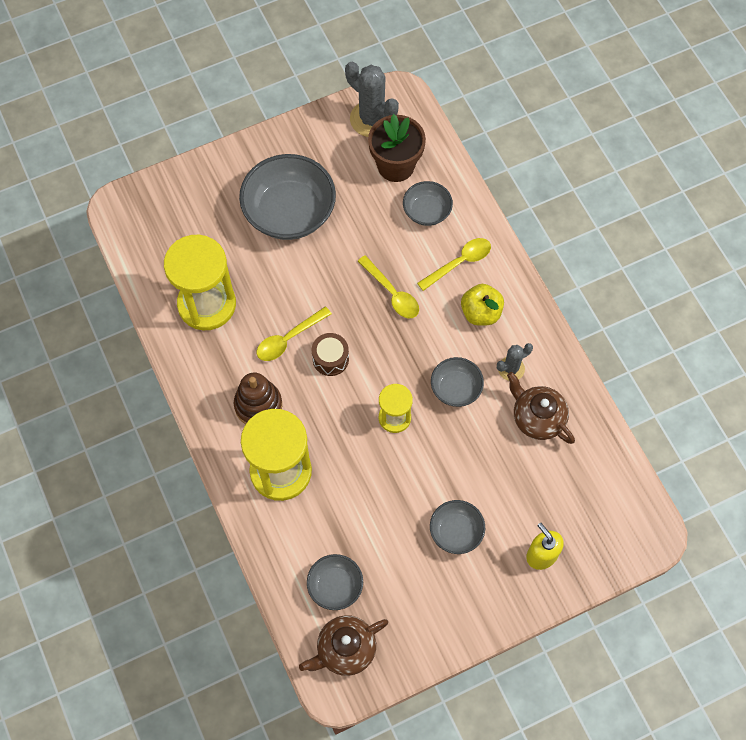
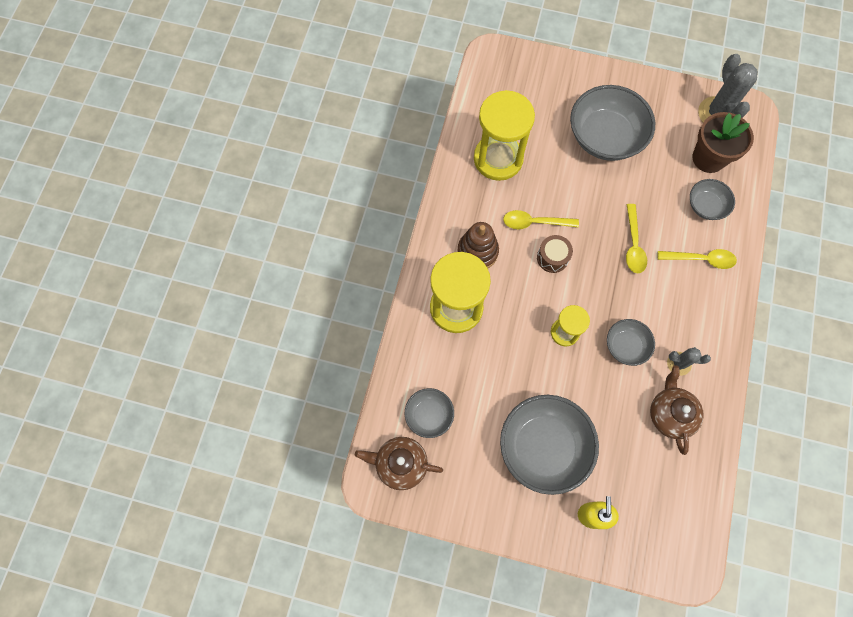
camera: 40 degrees right, 5 degrees up
(456, 531) = (543, 447): grey bowl -> grey bowl, size x1.91
(481, 313) = (688, 306): yellow apple -> none

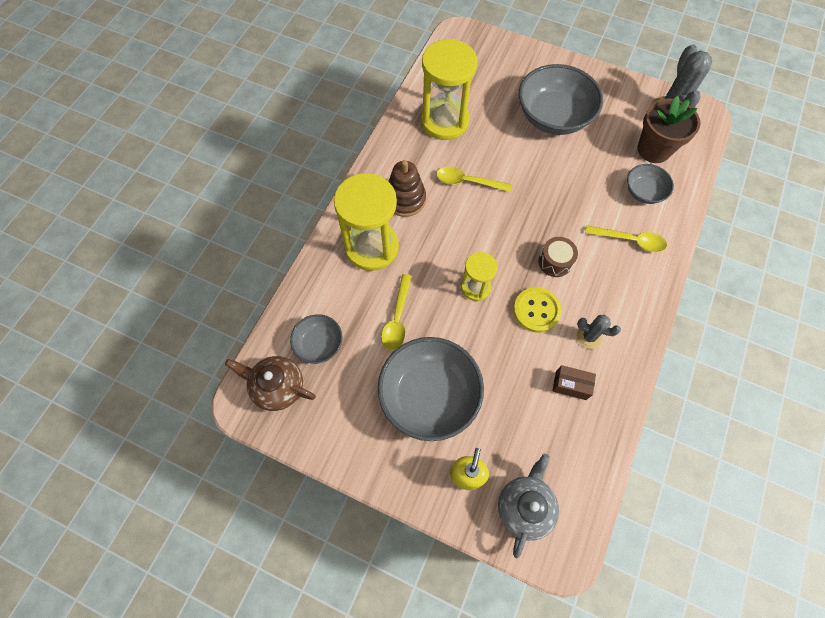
camera: 10 degrees right, 5 degrees down
(552, 258) = (478, 216): brown drum -> brown drum (555, 262)
(626, 346) = (536, 310): grey bowl -> yellow button
(633, 245) = (563, 216): yellow spoon -> yellow spoon (397, 318)
(649, 533) = (524, 506): none -> grey teapot
(670, 414) = (570, 385): brown teapot -> brown box

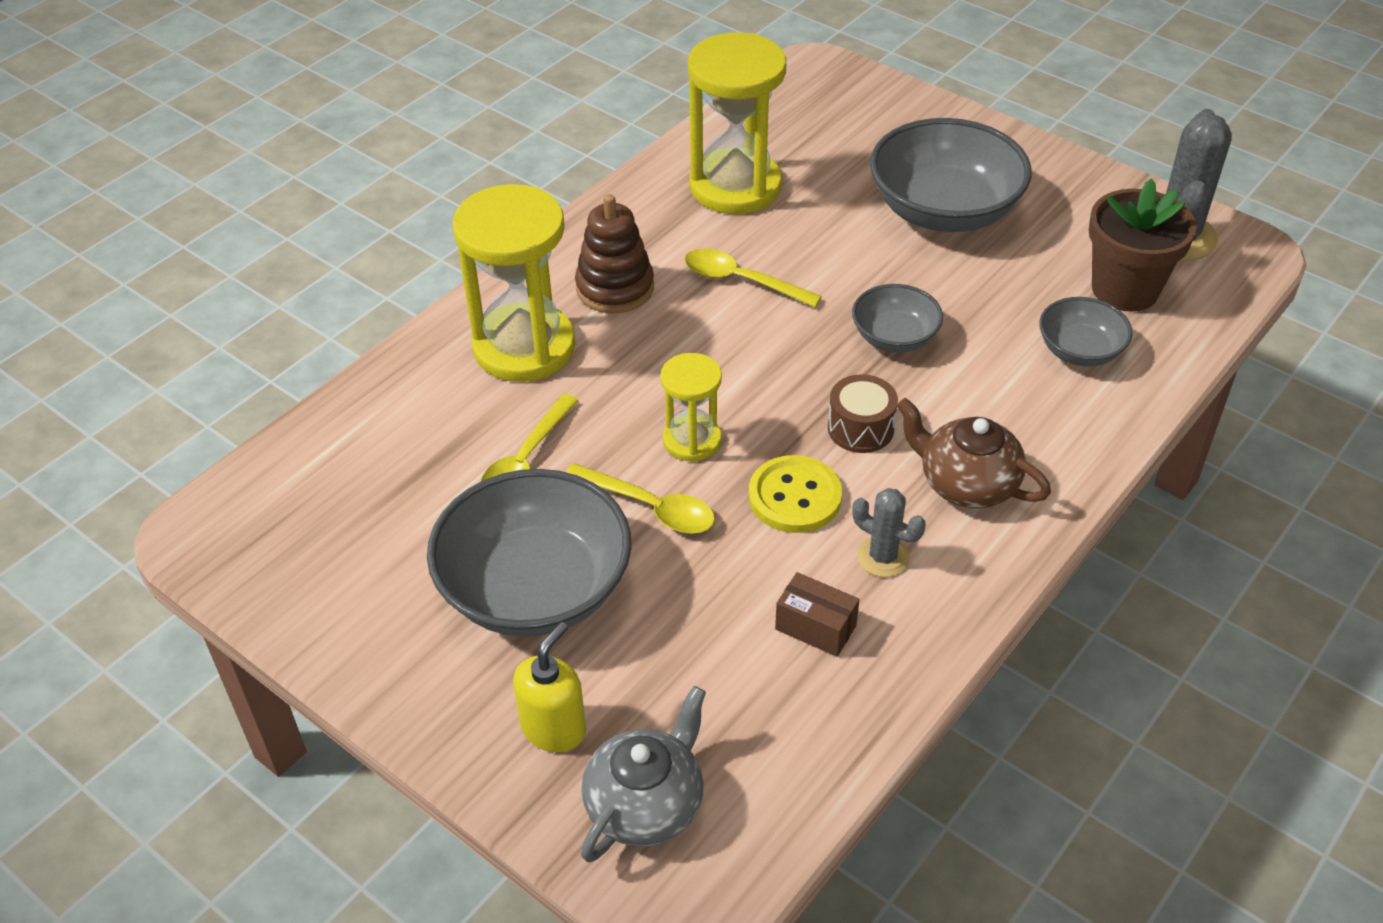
camera: 15 degrees right, 20 degrees down
(277, 387) = (265, 521): brown teapot -> brown teapot (966, 483)
(319, 344) = (367, 472): grey bowl -> grey bowl (894, 337)
(630, 240) = (1024, 421): yellow spoon -> yellow spoon (650, 507)

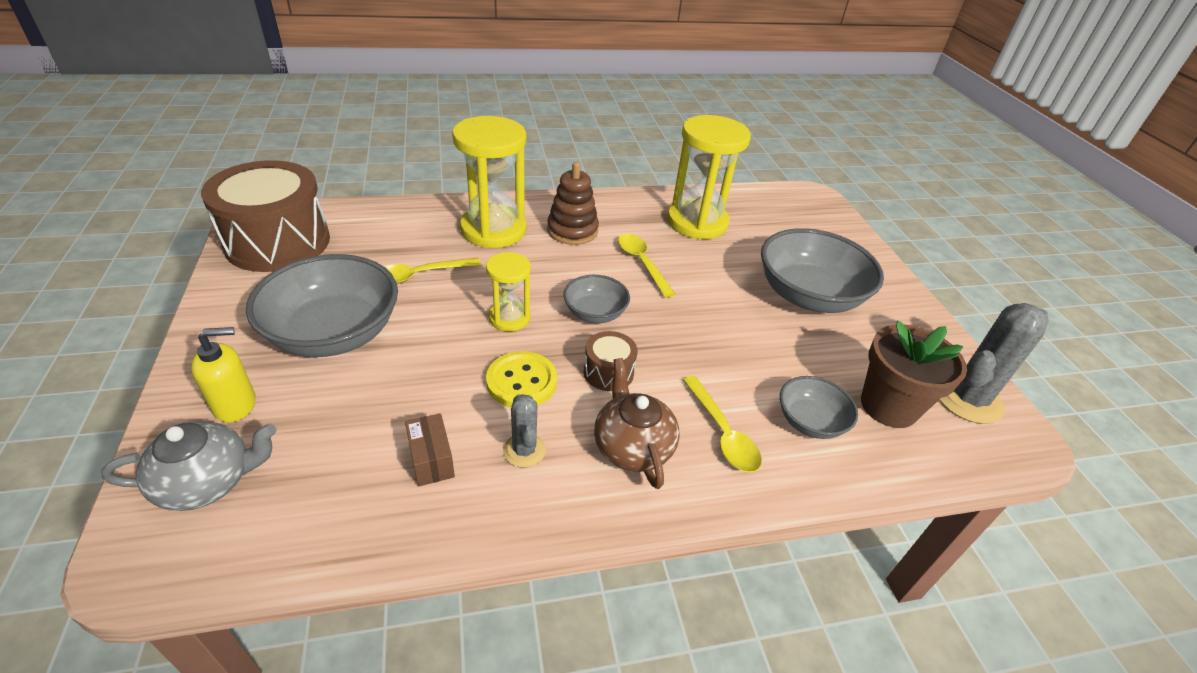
camera: 35 degrees right, 5 degrees down
(287, 541) = (278, 242): none -> brown drum
(650, 507) = (442, 334): yellow spoon -> yellow spoon (722, 433)
(894, 337) = (693, 339): grey bowl -> grey bowl (595, 313)

